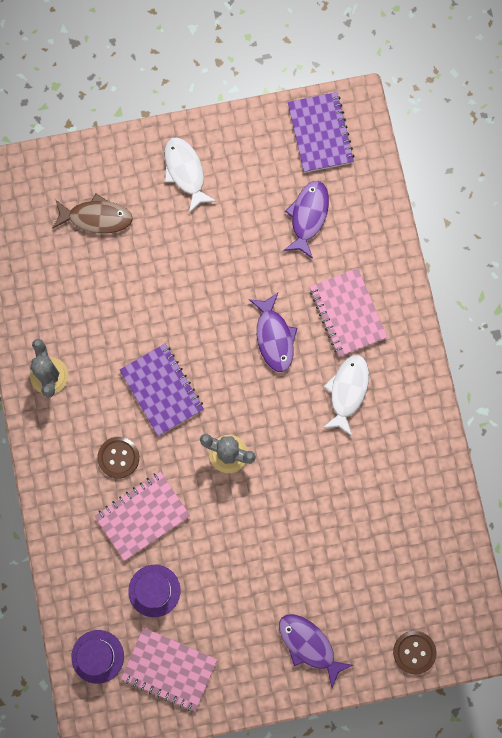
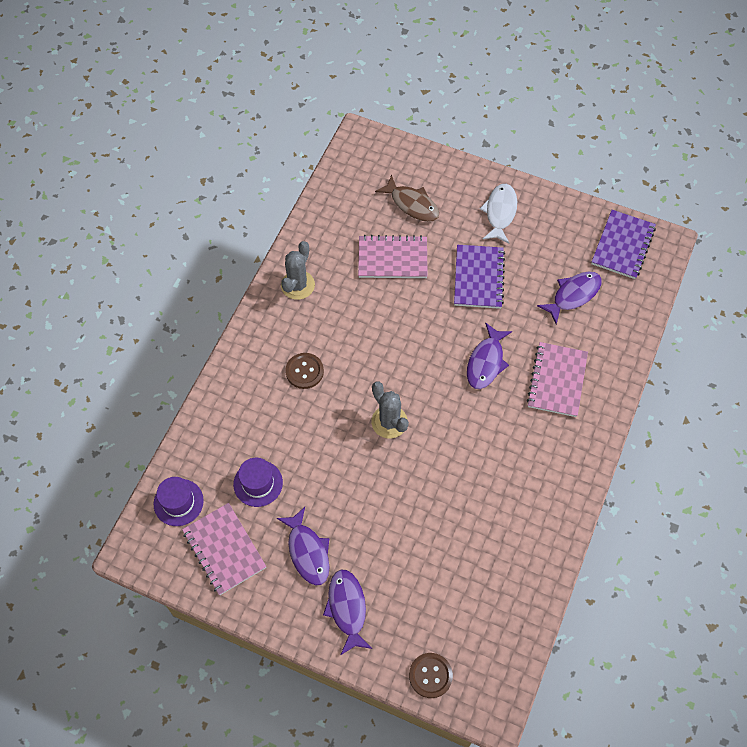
camera: 35 degrees right, 15 degrees down
(142, 516) = (290, 423): pink notebook -> pink notebook (392, 258)
(162, 390) = (373, 345): purple notebook -> purple notebook (478, 278)
(241, 620) = (308, 551): none -> purple fish
(347, 391) = (517, 436): white fish -> none

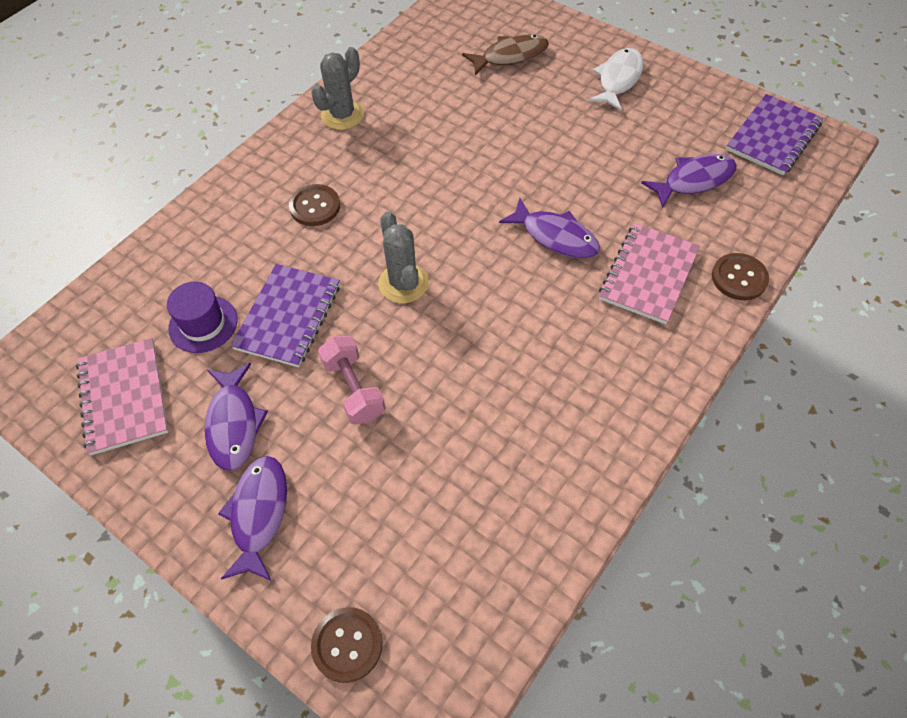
camera: 15 degrees right, 5 degrees down
(178, 502) = (92, 327): purple hat -> none
(380, 509) = (354, 389): none -> pink dumbbell
(392, 258) = (468, 106): pink notebook -> none
(412, 204) = (510, 56): brown fish -> brown fish turned 75 degrees counterclockwise
(478, 278) = (572, 142): purple notebook -> purple notebook (288, 317)
(486, 362) = (555, 236): purple fish -> purple fish turned 90 degrees counterclockwise
(618, 370) = (739, 278): none -> brown button

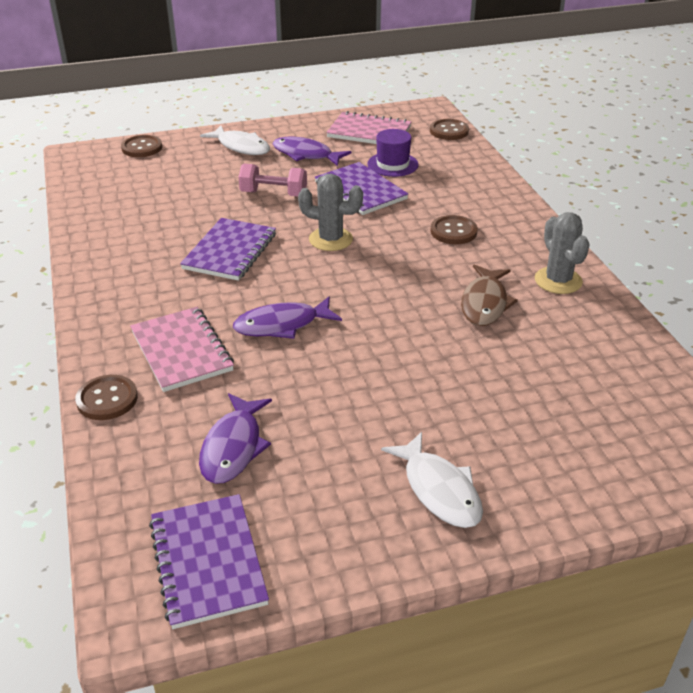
camera: 125 degrees right, 20 degrees down
(74, 319) = (449, 131): none -> brown button
(259, 514) = (241, 147): purple fish -> white fish
(492, 346) = (230, 251): none -> purple notebook
(510, 56) = (561, 425): brown fish -> brown fish (485, 303)

